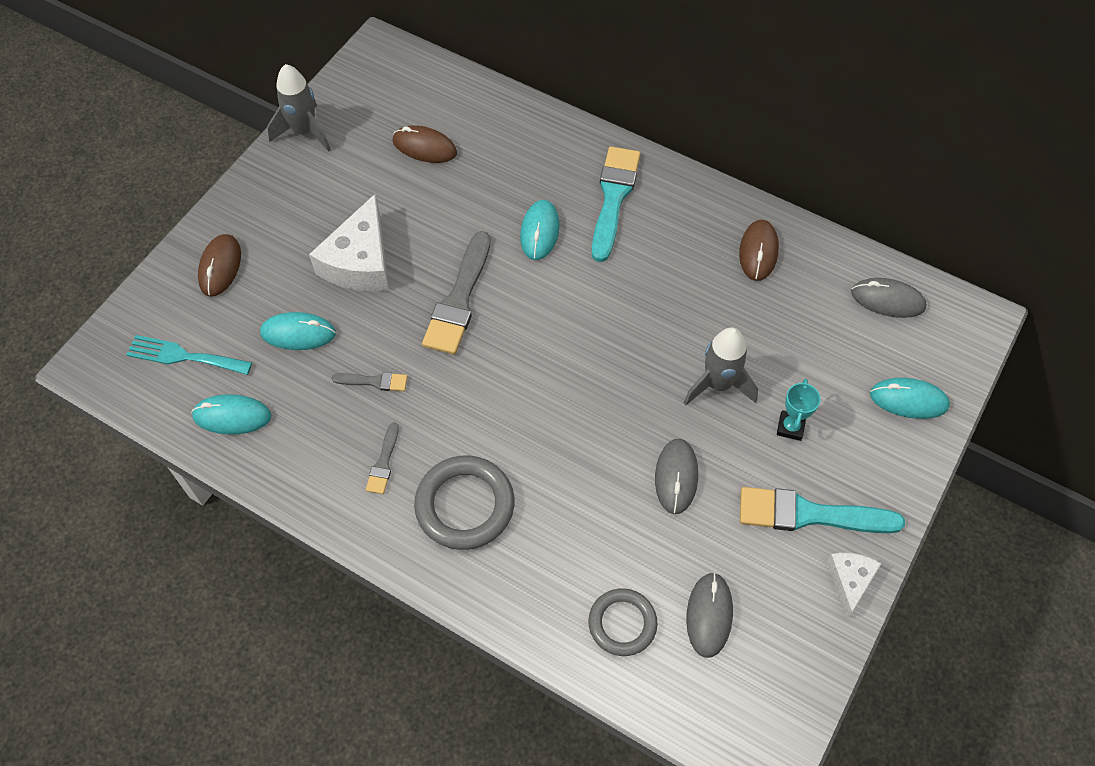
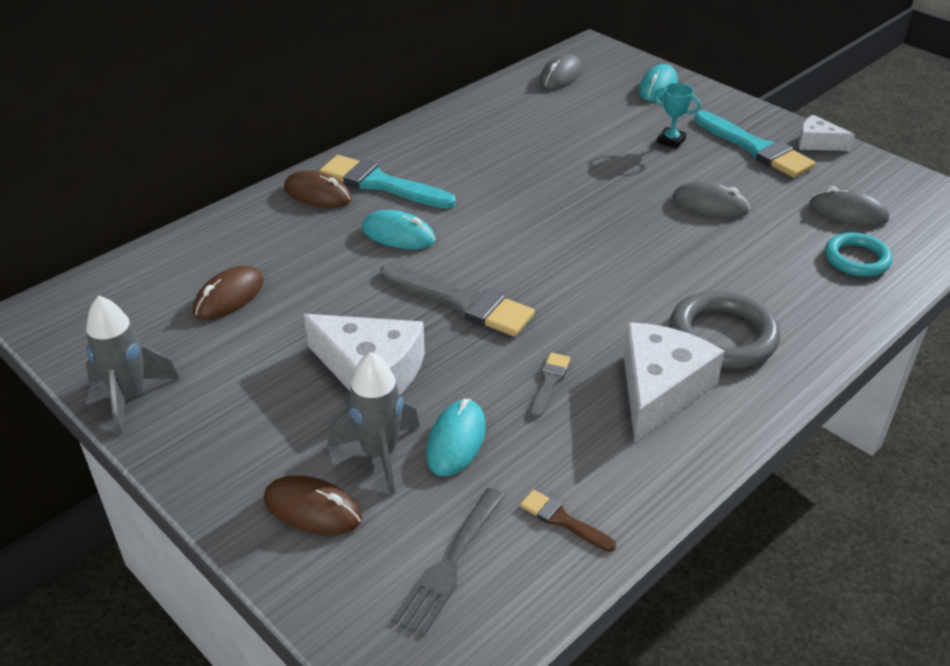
camera: 75 degrees left, 20 degrees down
(184, 356) = (449, 565): turquoise fork -> grey fork
(232, 416) = (563, 520): turquoise mouse -> brown brush
(383, 462) = (660, 389): grey brush -> white cheese
(622, 623) = (856, 259): grey ring -> turquoise ring
(718, 384) = (618, 166): grey rocket -> grey rocket (379, 454)
(758, 252) = (485, 121): brown mouse -> brown mouse (317, 194)
(809, 514) = (755, 148): turquoise brush -> turquoise brush turned 60 degrees counterclockwise

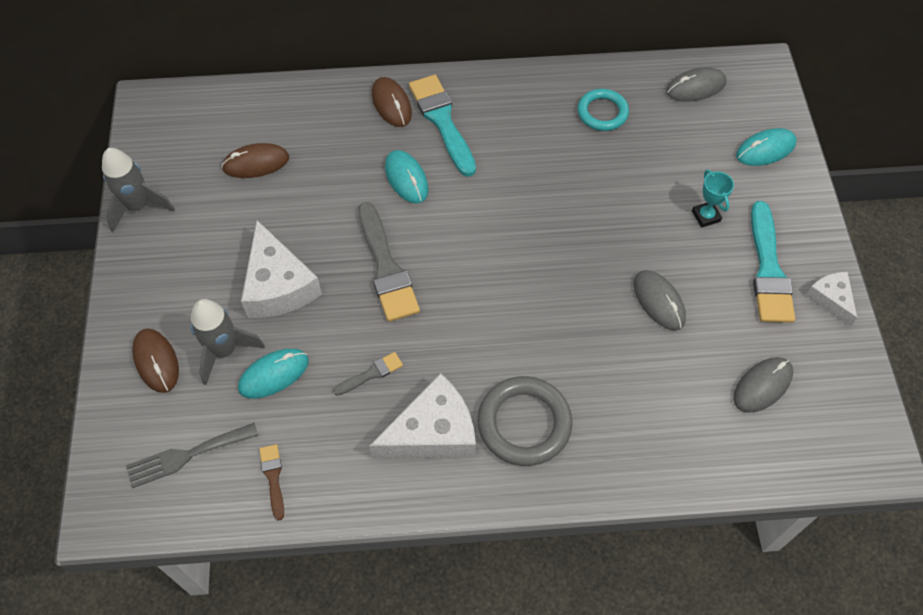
camera: 40 degrees right, 20 degrees up
(848, 212) = (762, 386): grey mouse -> grey mouse turned 75 degrees clockwise
(856, 259) = (710, 433): turquoise ring -> turquoise ring (602, 112)

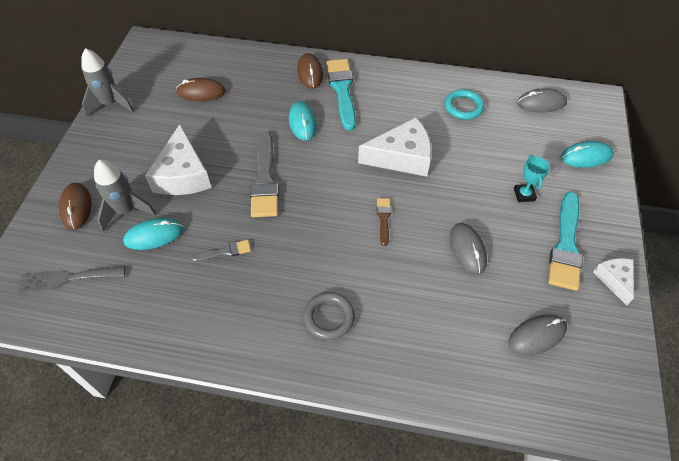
camera: 15 degrees right, 5 degrees down
(273, 478) = (122, 310): brown brush -> brown brush (383, 219)
(433, 432) = (255, 306): white cheese -> white cheese (401, 157)
(524, 423) = (329, 317): grey ring -> grey ring, size x0.65

